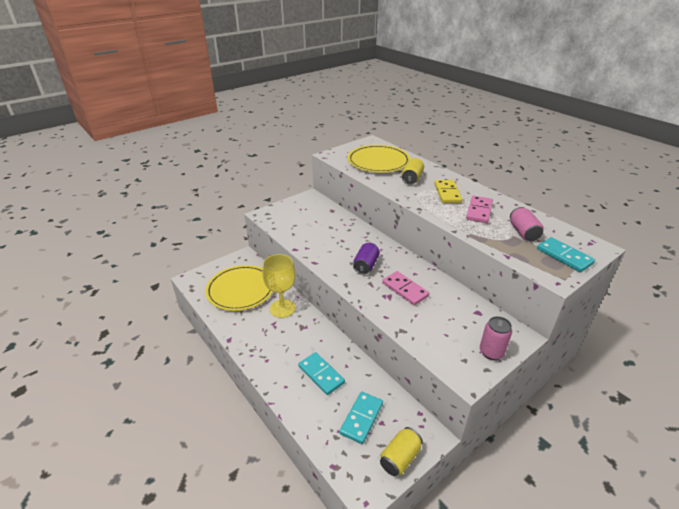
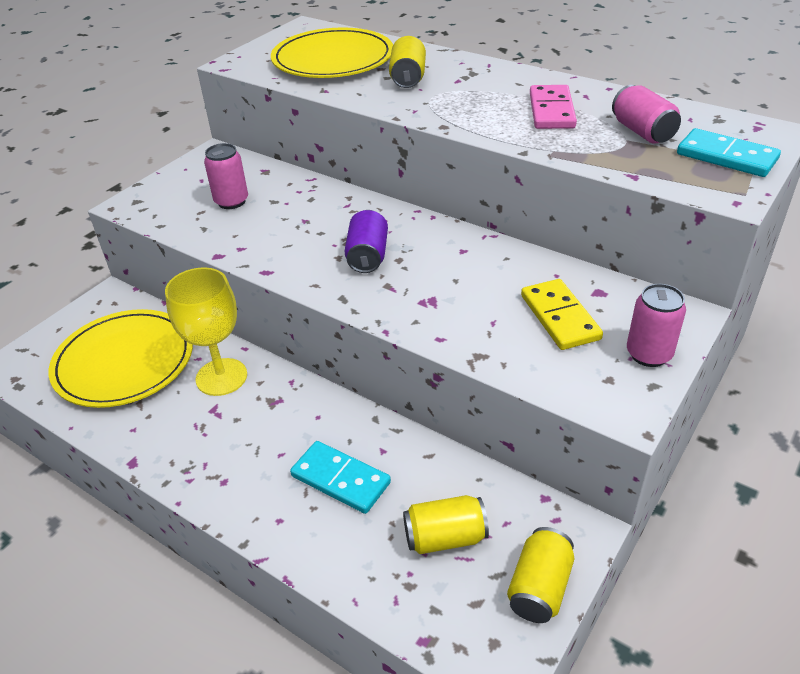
camera: 15 degrees left, 5 degrees up
(310, 223) = (231, 201): none -> pink can
(361, 418) = (445, 537): turquoise domino -> yellow can
(405, 289) = (456, 282): pink domino -> none
(447, 193) = (482, 91): yellow domino -> yellow domino (559, 317)

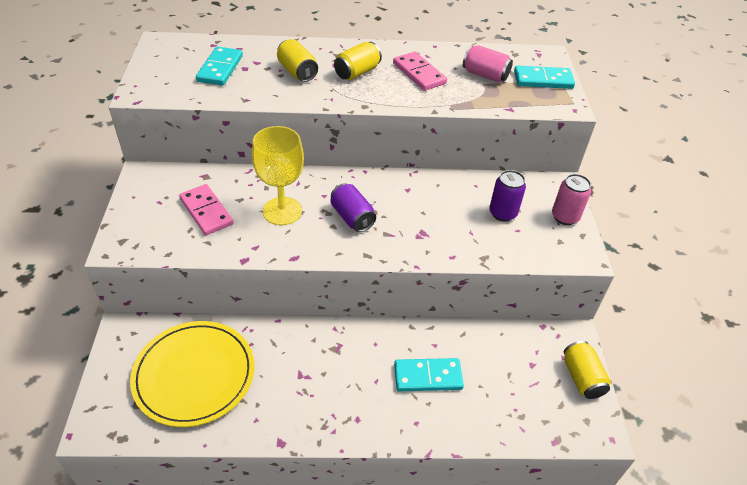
camera: 40 degrees left, 5 degrees up
(221, 377) = (283, 349): yellow goblet -> yellow goblet (282, 211)
(231, 201) = (206, 212): pink can -> pink domino
(333, 59) = (220, 68): yellow plate -> turquoise domino
(445, 537) = (515, 378): yellow can -> yellow can (357, 72)
(559, 317) = (502, 213): yellow domino -> purple can

